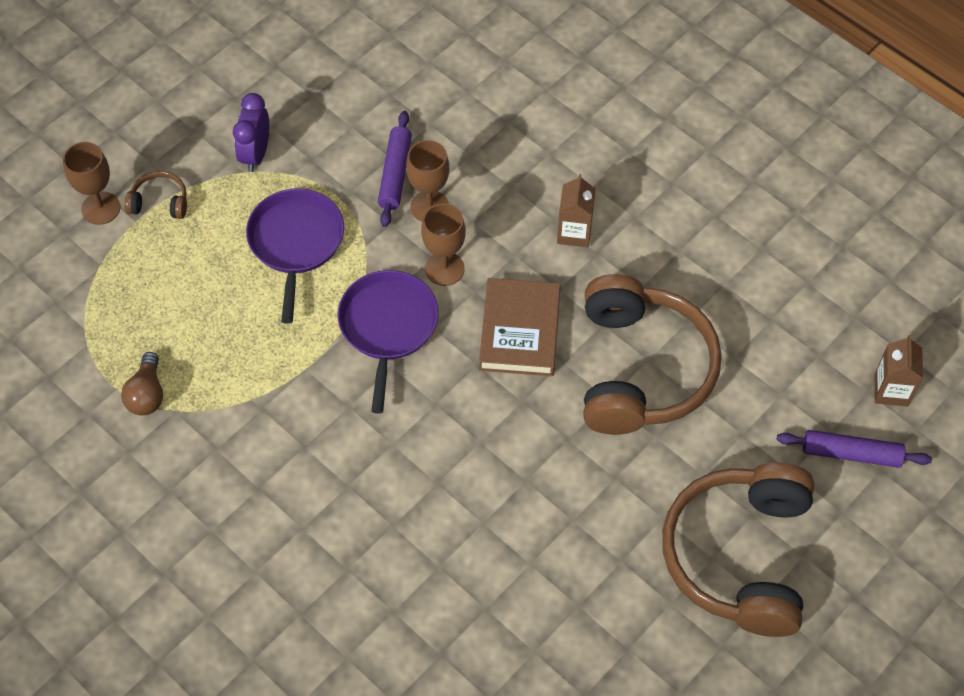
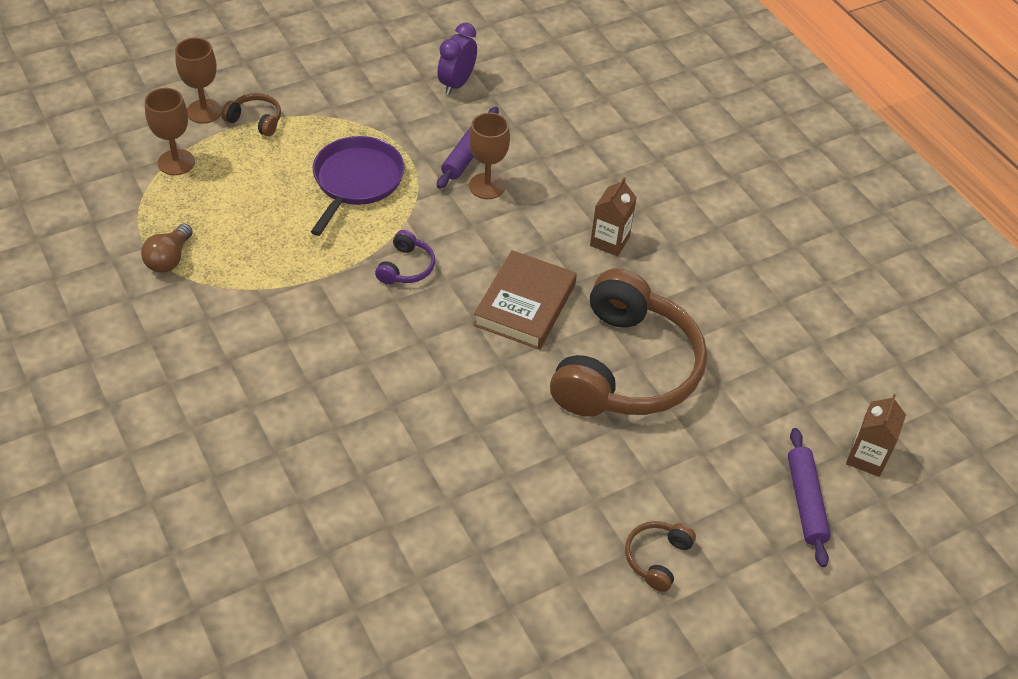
camera: 15 degrees right, 10 degrees down
(256, 154) = (354, 108): purple clock -> purple clock (456, 84)
(388, 327) = (406, 267): purple pan -> purple headphones
(444, 269) = (478, 237): brown goblet -> brown goblet (176, 162)
(739, 556) = (657, 558): brown headphones -> brown headphones, size x0.40
(851, 453) = (805, 501): purple rolling pin -> purple rolling pin turned 60 degrees clockwise

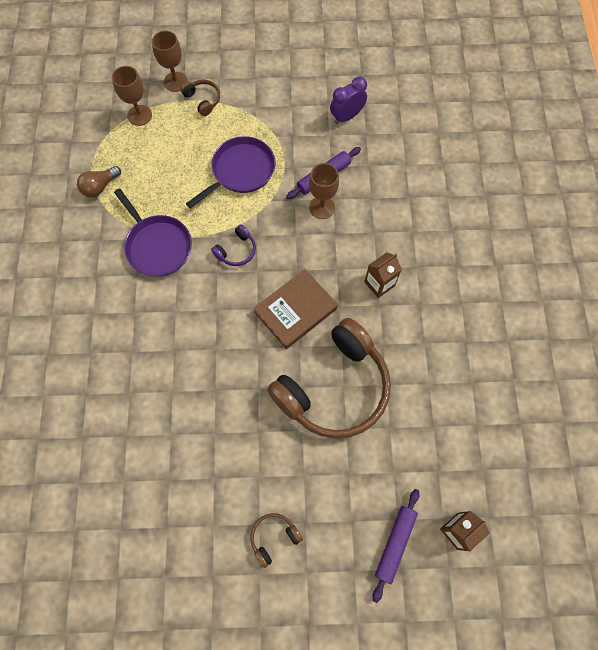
camera: 30 degrees right, 20 degrees up
(294, 298) = (157, 246): none -> purple pan

